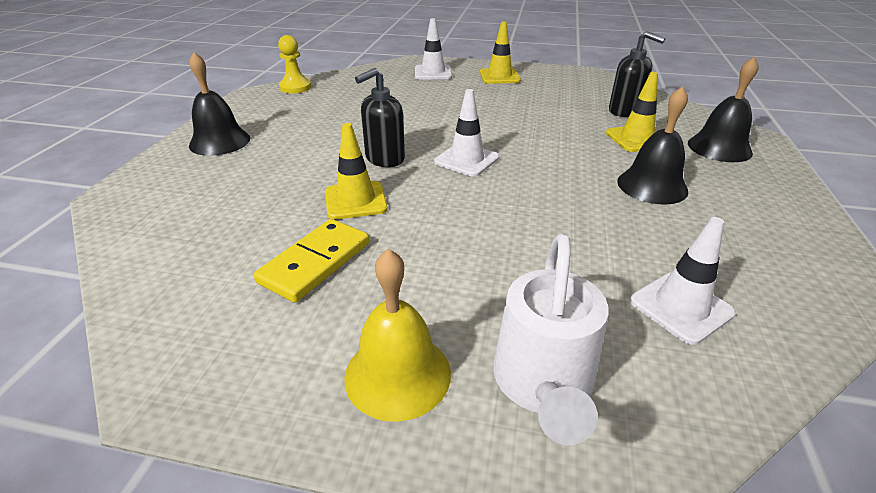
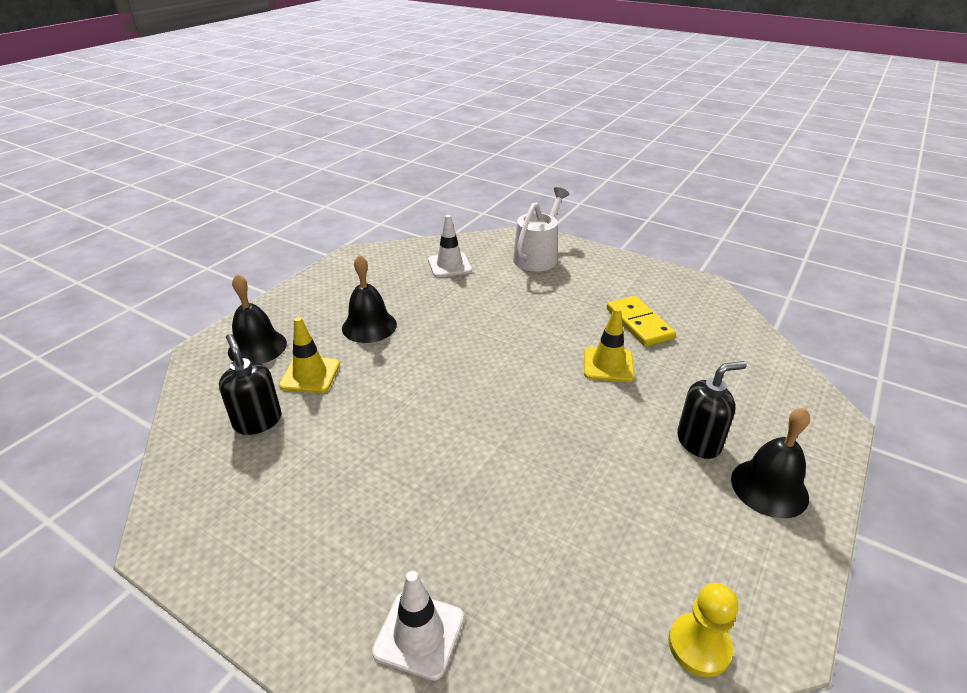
camera: 160 degrees left, 0 degrees up
(315, 263) = (638, 323): yellow domino -> yellow domino turned 75 degrees counterclockwise
(384, 159) = (573, 408): black soap dispenser -> black soap dispenser (699, 442)
(397, 374) = (598, 270): yellow bell -> none
(466, 160) = (494, 387): white traffic cone -> none
(499, 76) = (314, 573): yellow traffic cone -> none

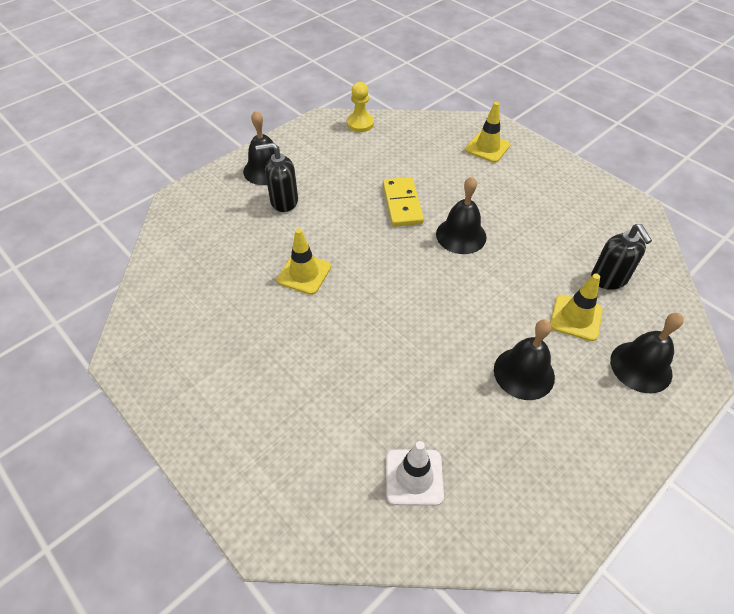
camera: 165 degrees left, 15 degrees up
(419, 634) = (487, 147): white traffic cone -> yellow traffic cone
(444, 440) = (461, 235): none -> black bell
(538, 256) = (283, 468): white watering can -> none
(638, 323) = (242, 315): yellow domino -> yellow domino (402, 204)

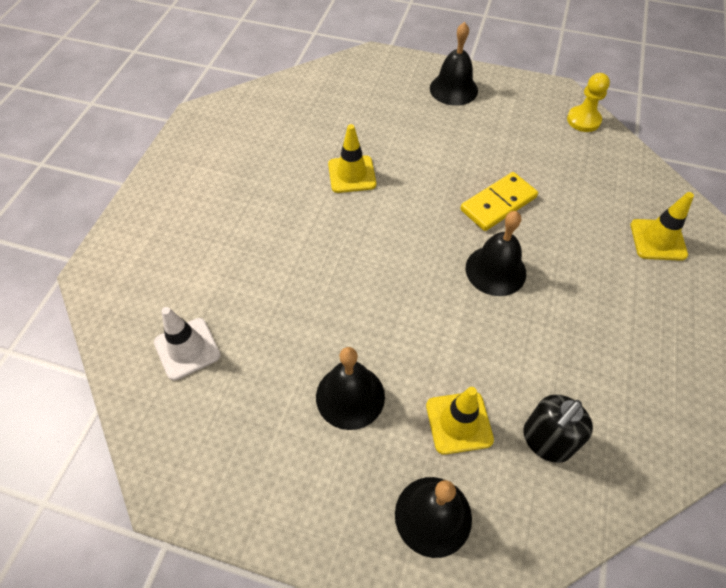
camera: 60 degrees right, 5 degrees up
(284, 201) = (425, 119): black soap dispenser -> none

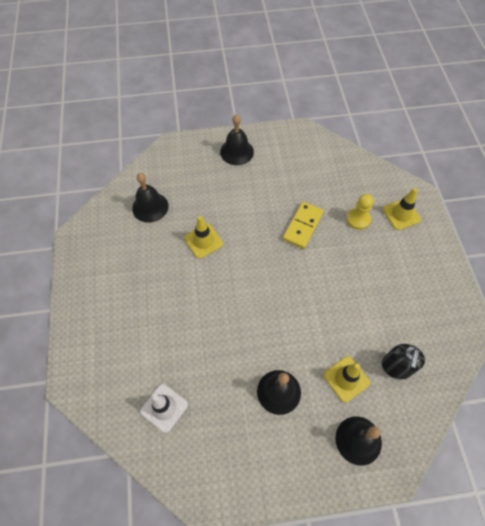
camera: 25 degrees left, 5 degrees up
(495, 270) = (322, 272): black bell -> black bell (150, 207)
(583, 120) = (326, 146): yellow pawn -> yellow pawn (358, 219)

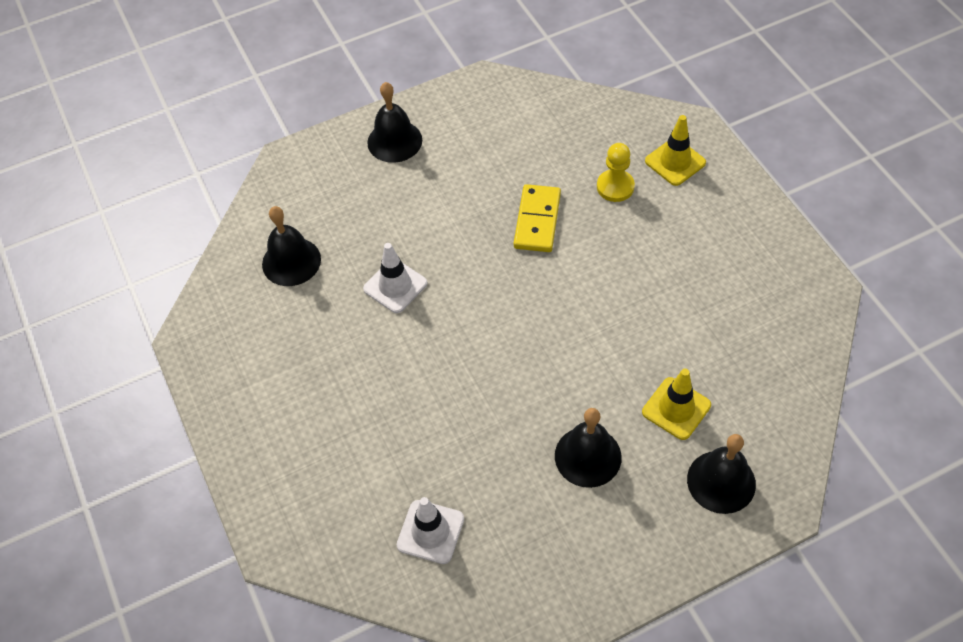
camera: 15 degrees left, 5 degrees down
(203, 241) = (395, 286): yellow traffic cone -> white traffic cone
(396, 367) = (740, 371): black soap dispenser -> none

